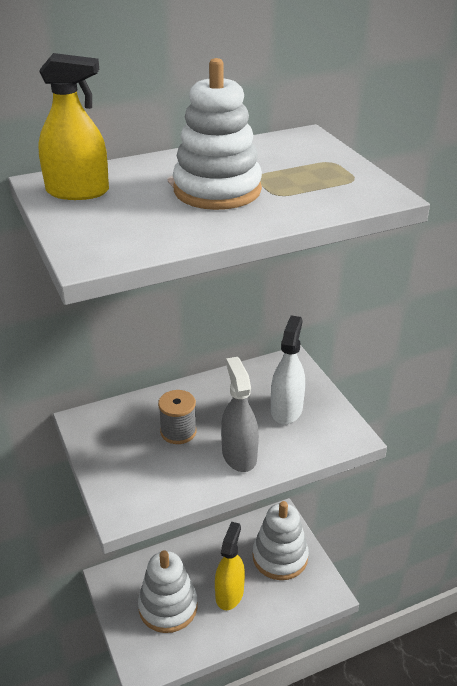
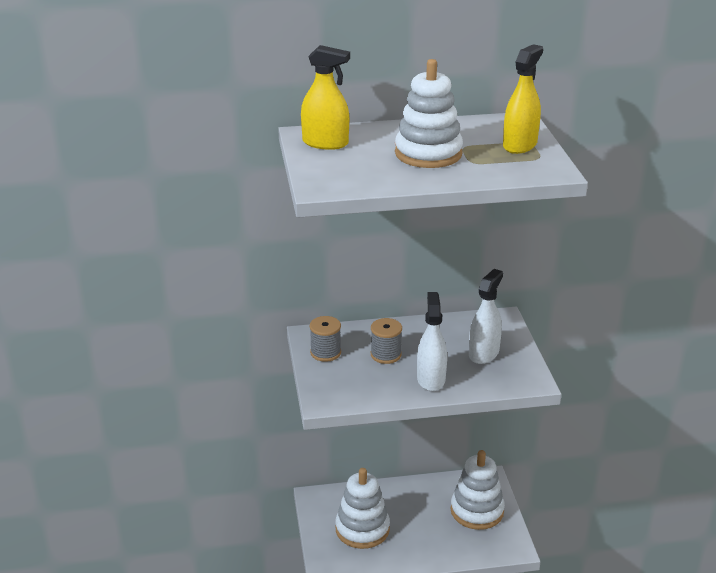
camera: 15 degrees right, 5 degrees down
(107, 441) = (325, 352): none -> grey spool
(229, 593) = (421, 530): yellow spray bottle -> yellow spray bottle (520, 145)
(239, 455) = (431, 379): grey spray bottle -> white spray bottle

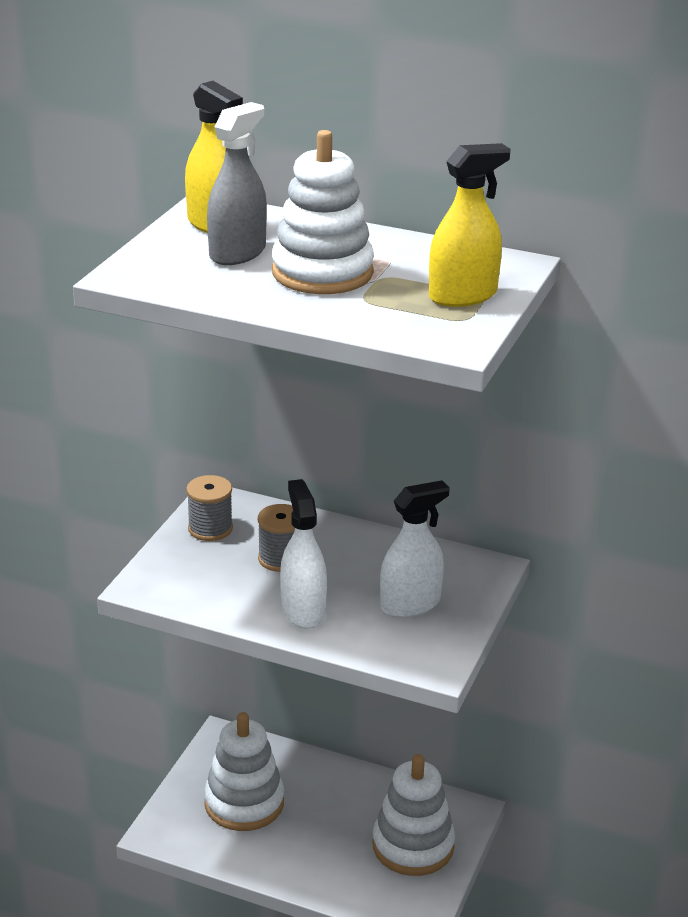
camera: 30 degrees right, 0 degrees up
(364, 156) = (237, 253): none -> grey spray bottle
(431, 379) = (303, 610): white spray bottle -> white spray bottle turned 45 degrees counterclockwise

